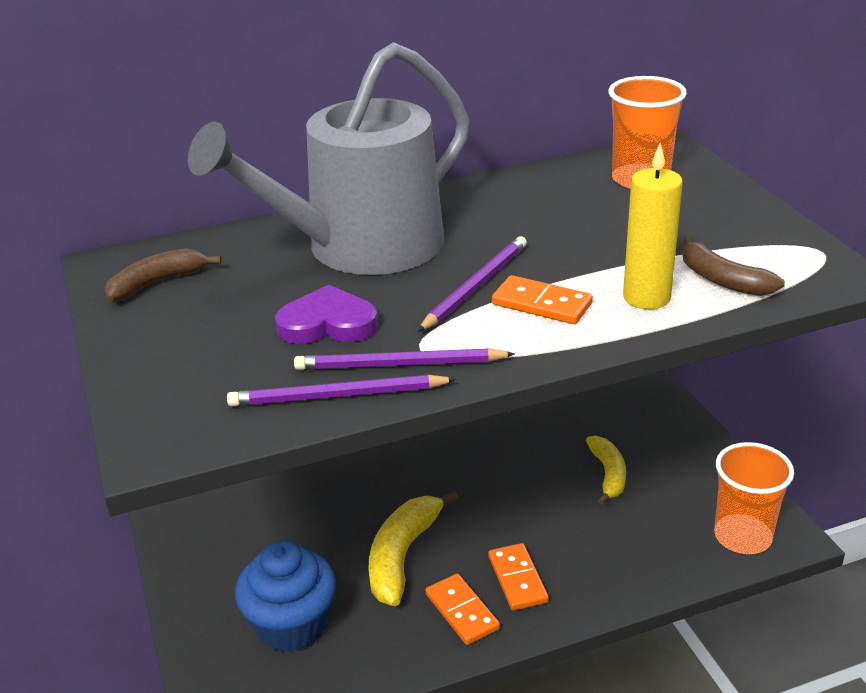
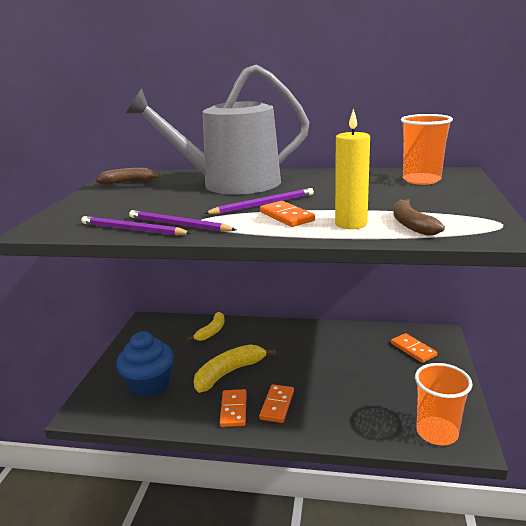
camera: 30 degrees right, 10 degrees down
(328, 323) = (172, 205): purple heart -> none
(608, 474) = (376, 371): yellow banana -> yellow banana (211, 331)
(630, 423) = (413, 349): none -> orange domino

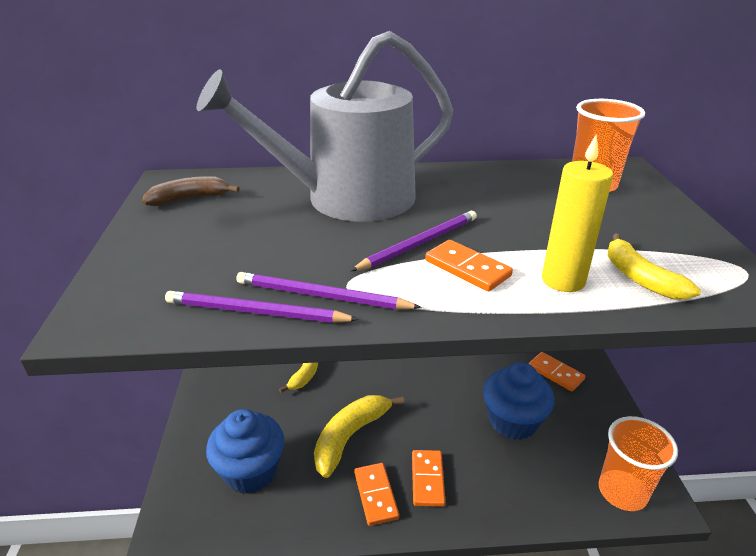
camera: 15 degrees left, 10 degrees up
(362, 377) = (513, 421): none -> blue cupcake
(411, 225) = (640, 278): brown banana -> yellow banana

